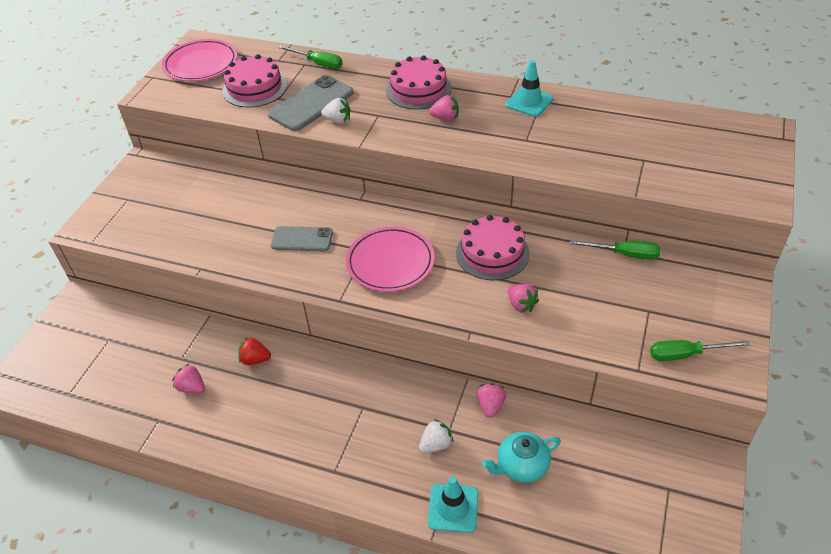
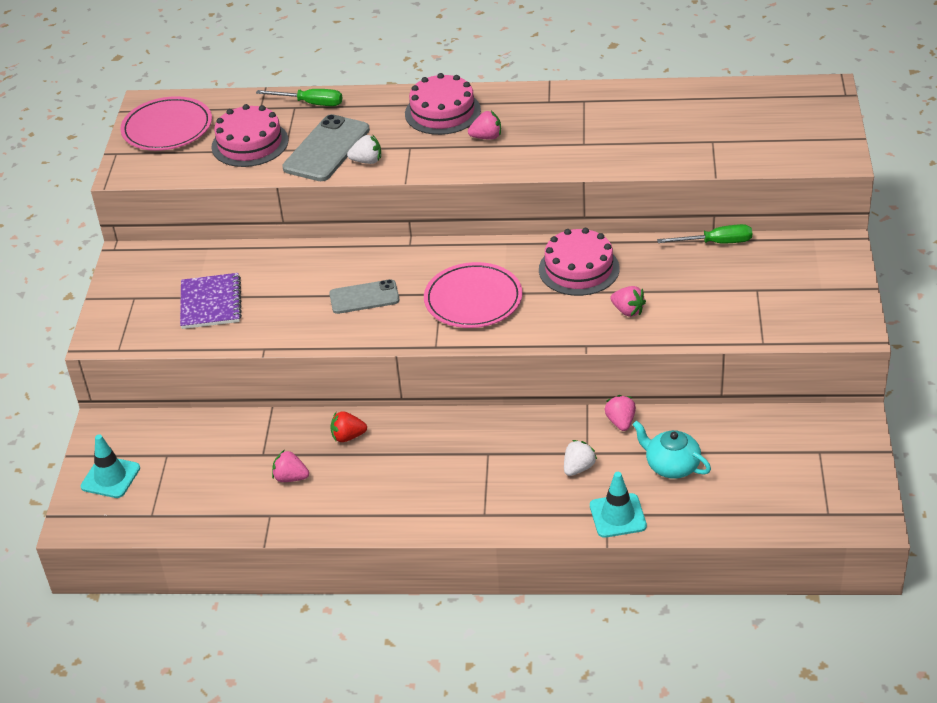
camera: 15 degrees left, 5 degrees down
(181, 217) = (211, 303): none -> purple notebook
(521, 466) = (671, 466): turquoise teapot -> turquoise teapot turned 75 degrees clockwise
(529, 102) = (571, 104): turquoise traffic cone -> turquoise traffic cone (110, 477)
(685, 354) = (803, 320): green screwdriver -> none

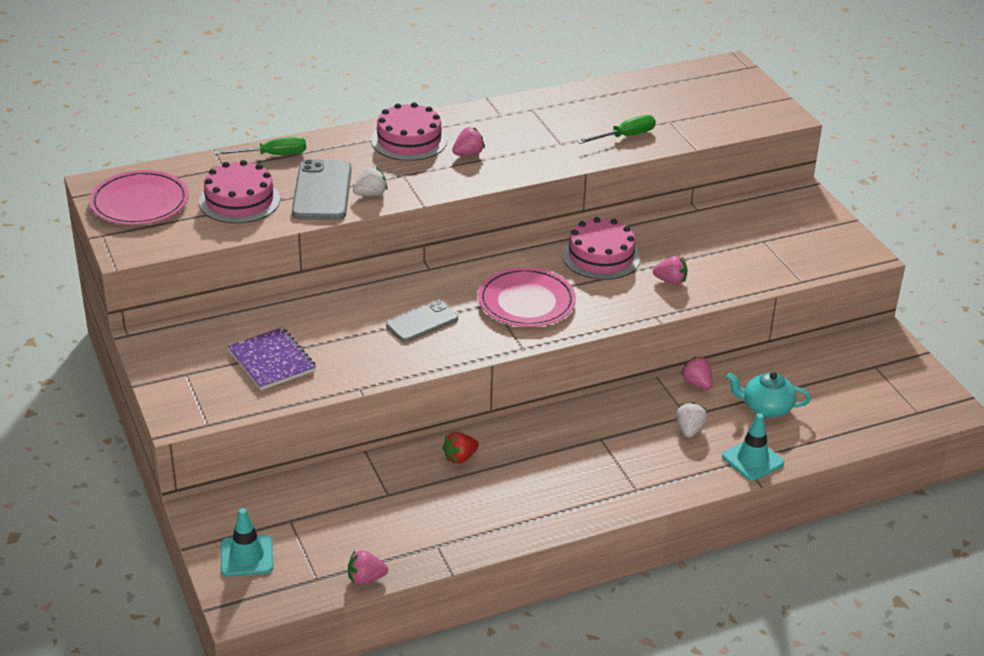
camera: 30 degrees left, 5 degrees down
(291, 478) = (432, 508): pink strawberry -> pink strawberry (366, 579)
(716, 243) = (701, 211): green screwdriver -> green screwdriver (625, 136)

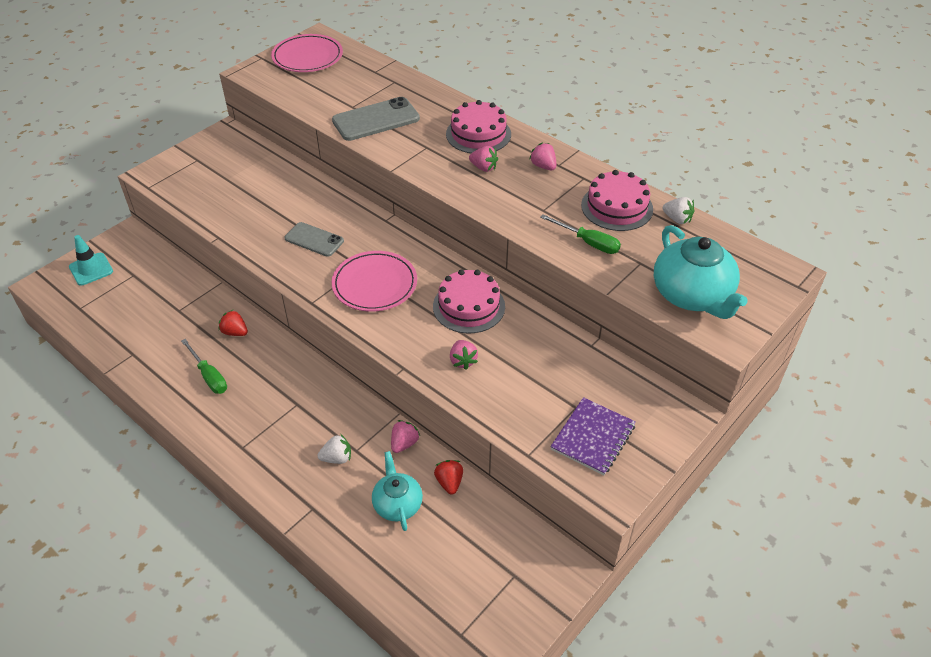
camera: 65 degrees right, 10 degrees up
(239, 200) = (338, 91): pink cake -> pink cake (617, 207)
(272, 155) = (406, 84): green screwdriver -> green screwdriver (209, 376)
(272, 361) = (229, 188): purple notebook -> purple notebook (593, 437)
(366, 579) = (86, 331): pink strawberry -> pink strawberry (543, 166)
(371, 194) = (388, 141): white strawberry -> white strawberry (677, 219)
(727, 113) = (692, 295): none -> turquoise teapot
(752, 460) = (318, 515): turquoise traffic cone -> none
(758, 371) = (449, 482): none -> red strawberry

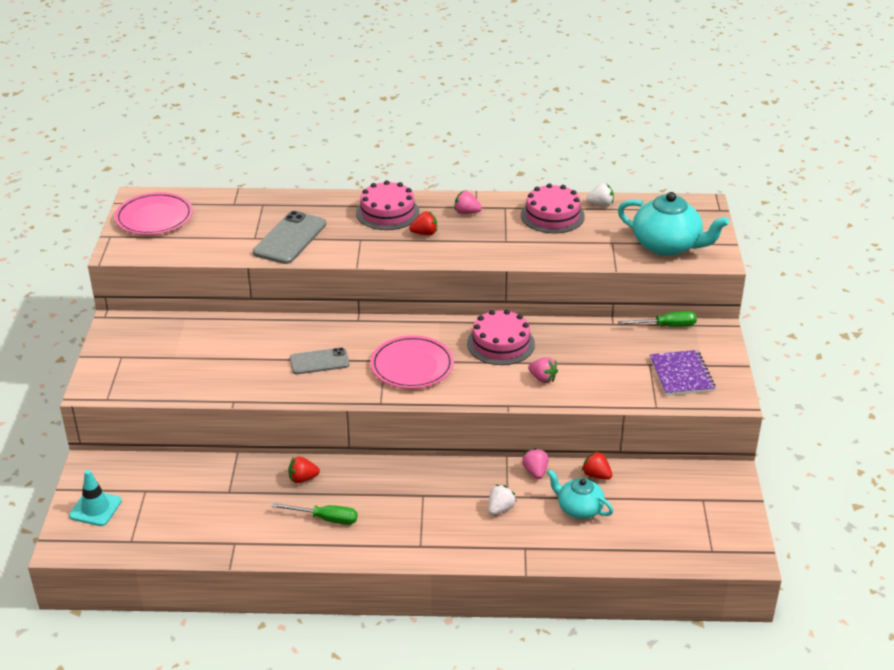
camera: 40 degrees left, 10 degrees down
(483, 167) = (424, 233): pink strawberry -> red strawberry
(588, 243) = (563, 246): green screwdriver -> green screwdriver (666, 326)

